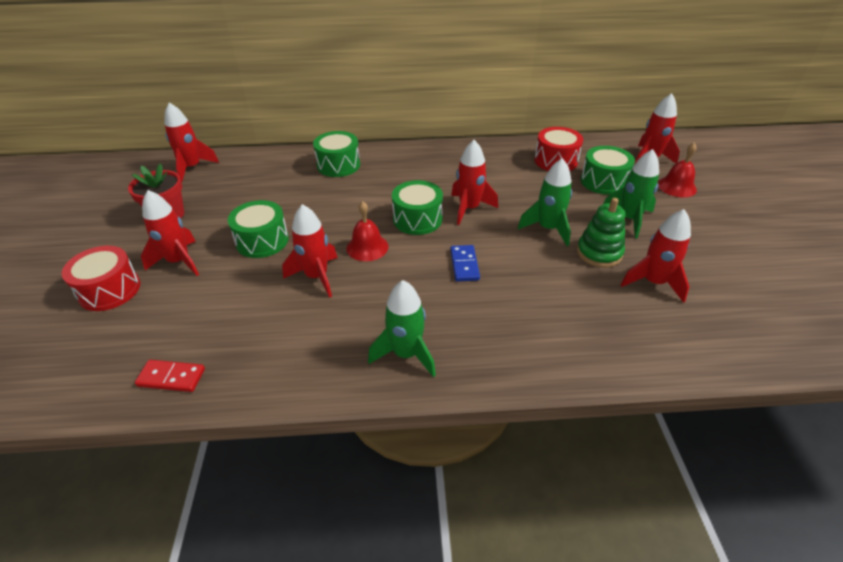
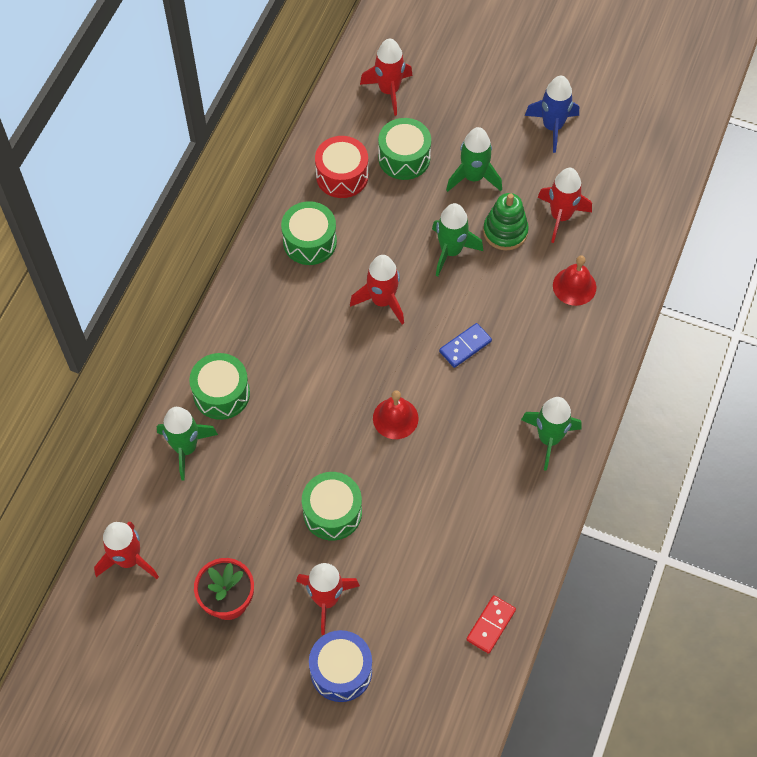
camera: 65 degrees left, 20 degrees up
(110, 290) = (341, 671): red drum -> blue drum
(288, 164) = (186, 448): none -> green rocket
(317, 276) = (417, 477): red rocket -> none
(417, 219) = (374, 355): green drum -> green drum (309, 242)
(464, 265) = (465, 346): blue domino -> blue domino turned 60 degrees counterclockwise
(677, 186) = (447, 103): red bell -> red bell (574, 286)
(735, 248) = (552, 127): none -> blue rocket

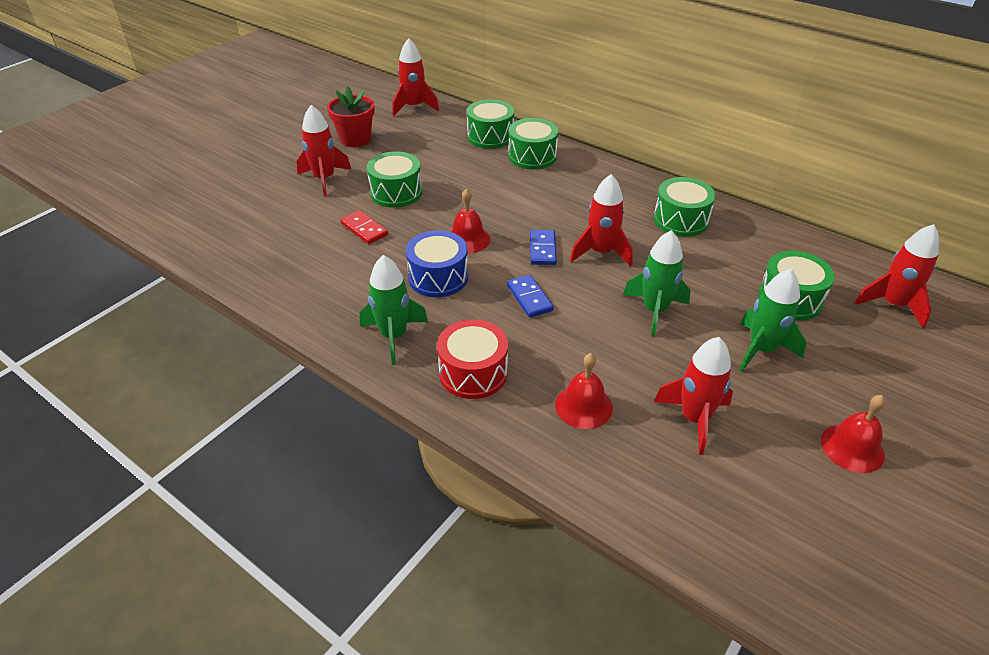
camera: 105 degrees right, 20 degrees down
(186, 448) = (490, 136): green rocket -> green drum
(341, 671) = (263, 177): blue drum -> blue drum (438, 277)
(342, 176) = (763, 251): red drum -> red drum (473, 373)
(392, 350) = (542, 249): none -> blue domino
(491, 625) = (235, 257): red domino -> red domino (364, 229)
(505, 231) = (676, 360): green stacking toy -> none
(552, 127) = (852, 447): blue rocket -> red bell

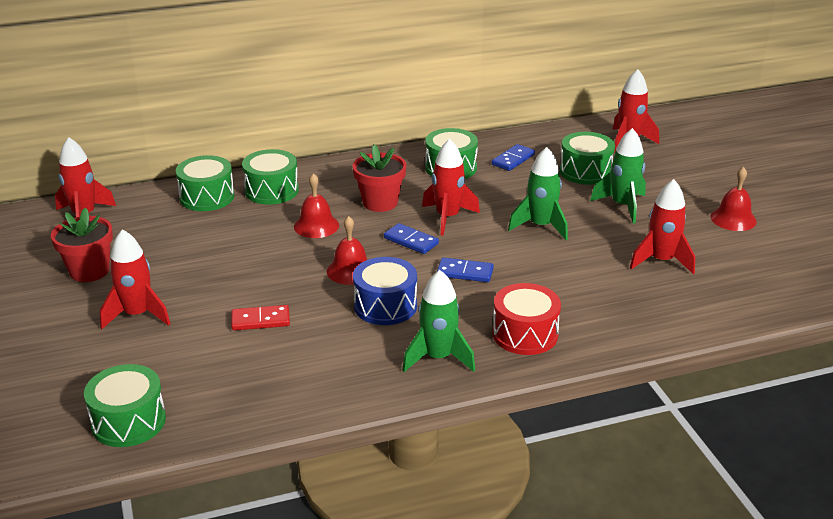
camera: 55 degrees left, 10 degrees down
(396, 192) = (224, 281): green drum -> green drum (128, 421)
(579, 209) = (380, 202): none -> red flower pot
(583, 406) = (608, 299): red bell -> red bell (316, 226)
(744, 247) = (513, 159): none -> blue domino

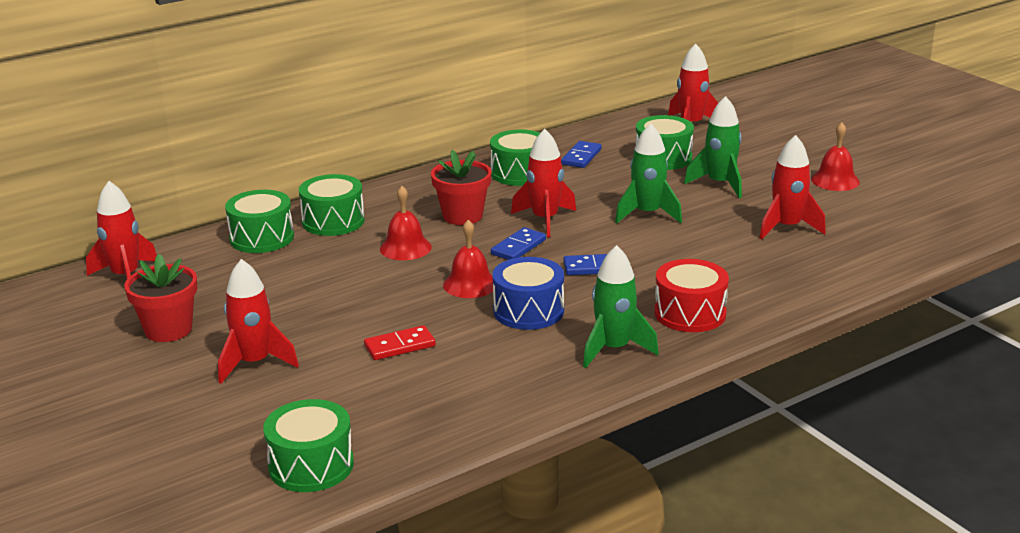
camera: 15 degrees left, 5 degrees down
(411, 241) = (518, 247): blue domino -> blue domino turned 75 degrees counterclockwise

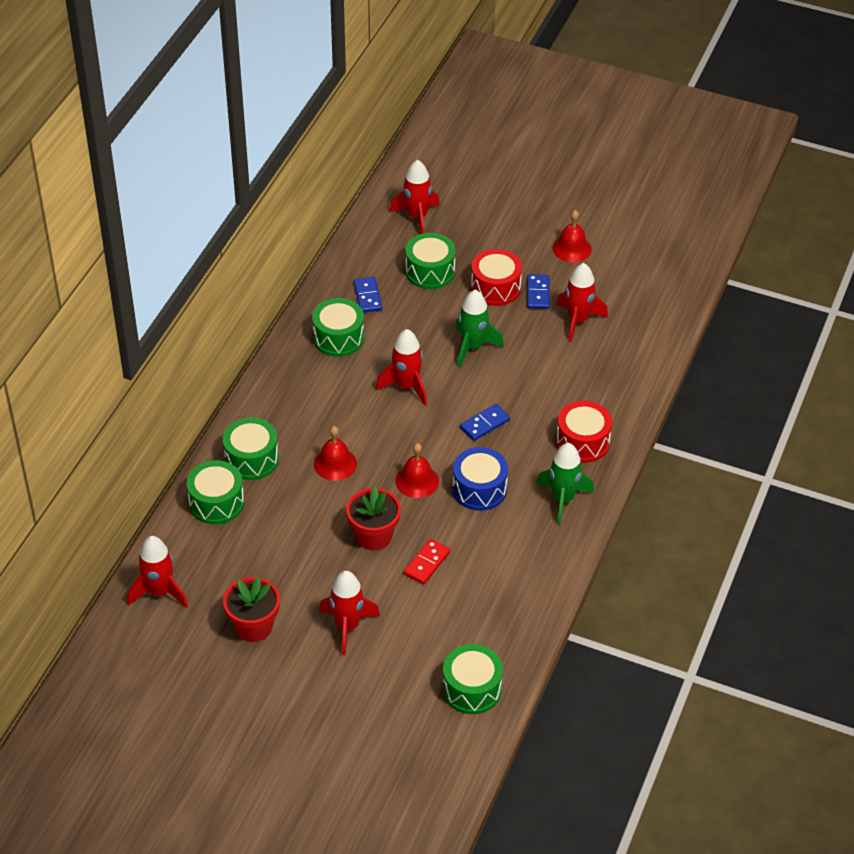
camera: 35 degrees left, 20 degrees up
(462, 216) = (343, 409): red flower pot -> red flower pot (374, 536)
(518, 247) = (415, 426): blue domino -> blue domino (538, 293)
(719, 184) = (495, 288): green rocket -> red drum

